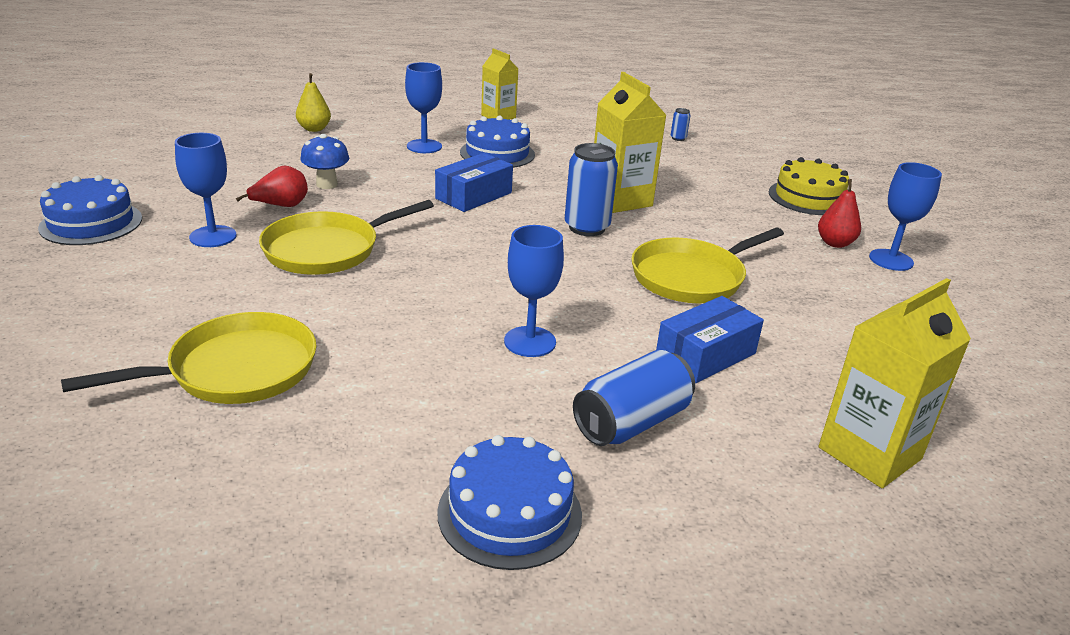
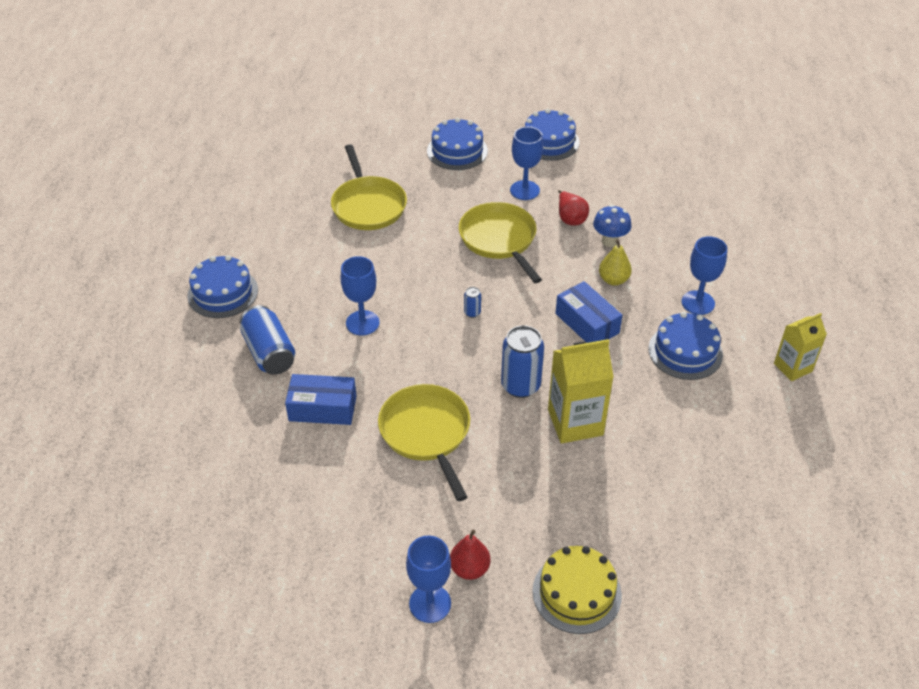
camera: 105 degrees right, 15 degrees up
(88, 295) = (457, 151): none -> blue cake
(314, 129) = (733, 236): yellow pear -> yellow pear (613, 280)
(678, 138) = (748, 521): blue can -> blue can (472, 313)
(705, 355) = (322, 408): blue box -> blue box turned 60 degrees counterclockwise
(869, 453) = (200, 457): yellow carton -> none

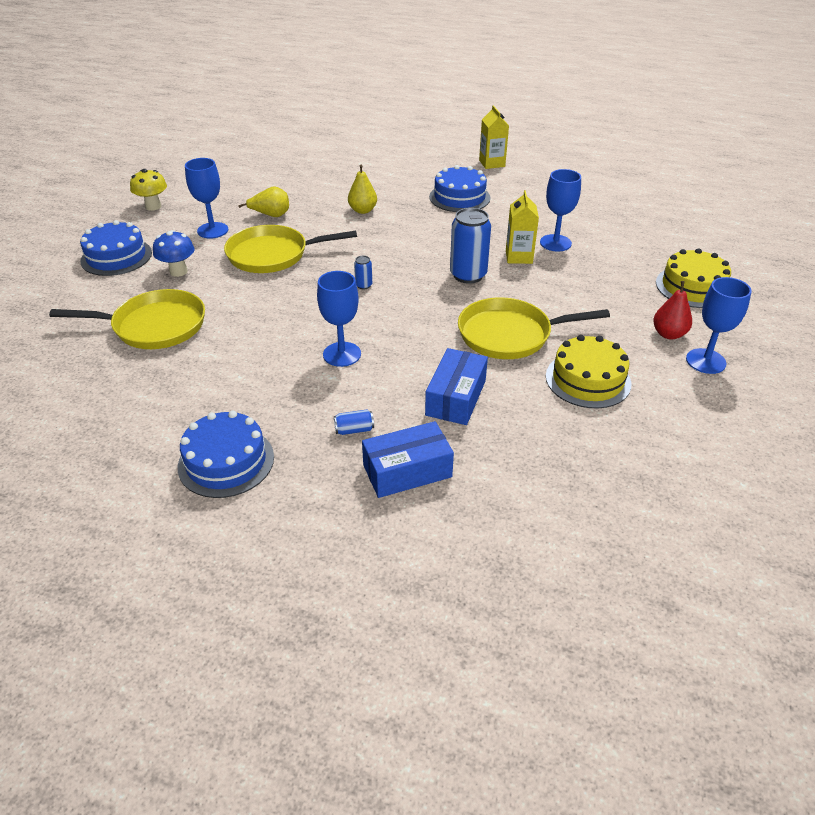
camera: 75 degrees left, 5 degrees down
(269, 353) = (354, 430): blue can -> blue can, size x0.45
(372, 501) = (588, 380): none -> yellow cake
(549, 141) = (153, 206): blue cake -> yellow mushroom
(570, 218) = (271, 215): red pear -> yellow pear
(575, 422) = (519, 257): yellow carton -> yellow carton, size x0.64
(587, 323) = (408, 231): blue box -> blue box (407, 471)
(609, 241) = (314, 203): blue mushroom -> blue mushroom (178, 271)
(698, 303) = (409, 182): blue goblet -> blue goblet (555, 243)

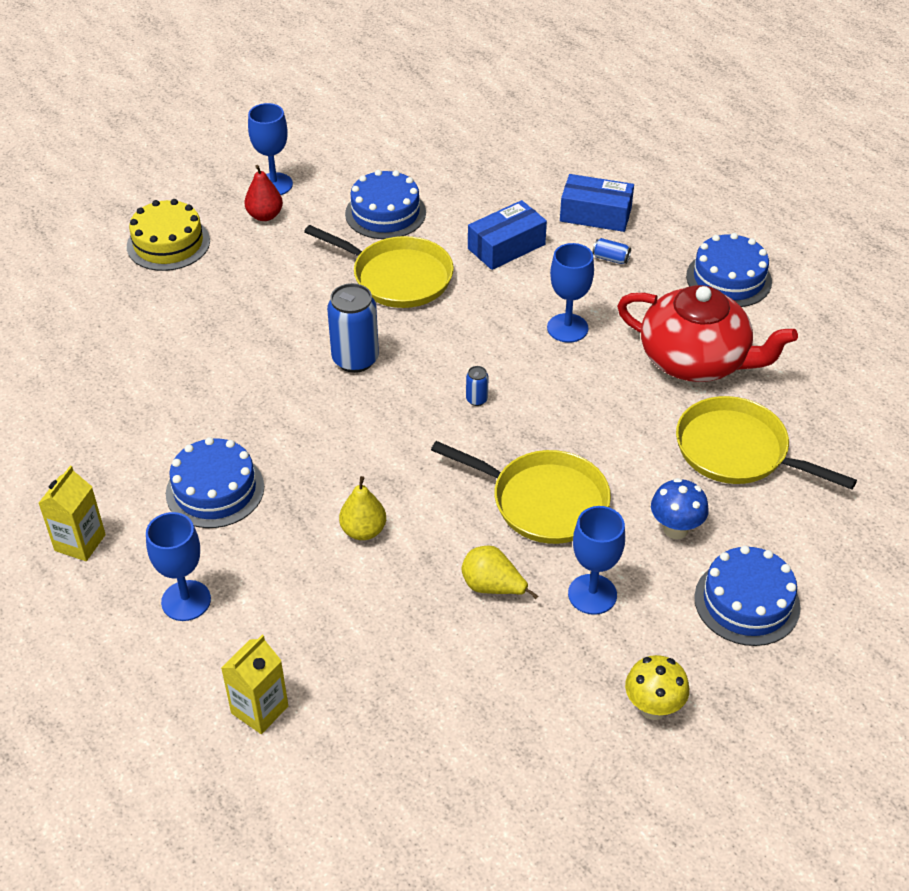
camera: 145 degrees left, 5 degrees up
(219, 373) = (695, 360): none -> red teapot
(519, 257) = (273, 357): yellow carton -> yellow carton (259, 709)
(555, 243) = (210, 356): blue goblet -> blue goblet (186, 601)
(588, 380) = (385, 213): yellow cake -> blue cake

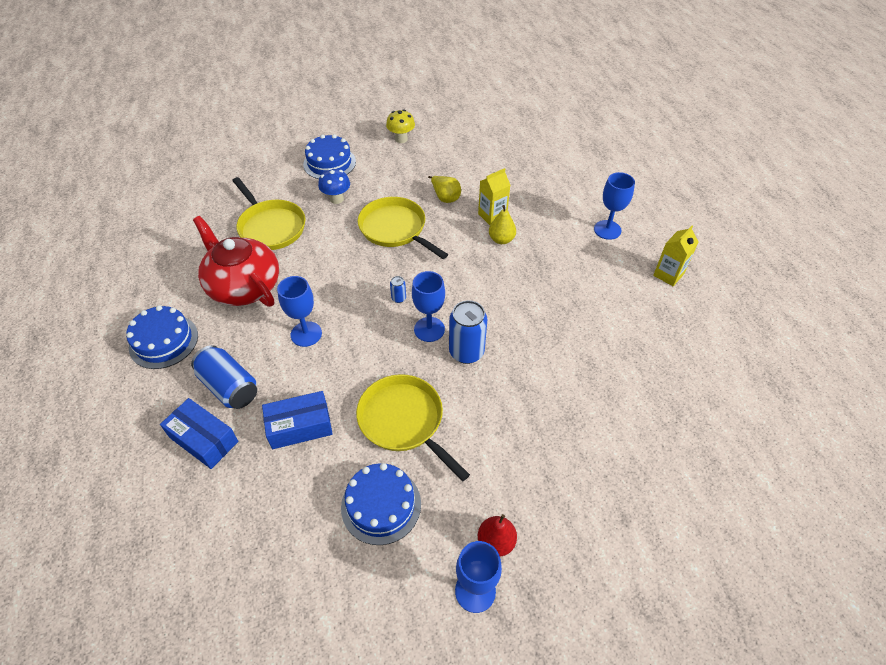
camera: 160 degrees left, 5 degrees up
(168, 243) = (597, 532): yellow cake -> none
(215, 490) = (583, 284): blue cake -> none
(259, 709) = (576, 177): yellow carton -> yellow carton (492, 216)
(592, 594) = (398, 183): blue goblet -> blue goblet (429, 329)
(610, 258) = (229, 387): blue can -> blue can, size x2.22

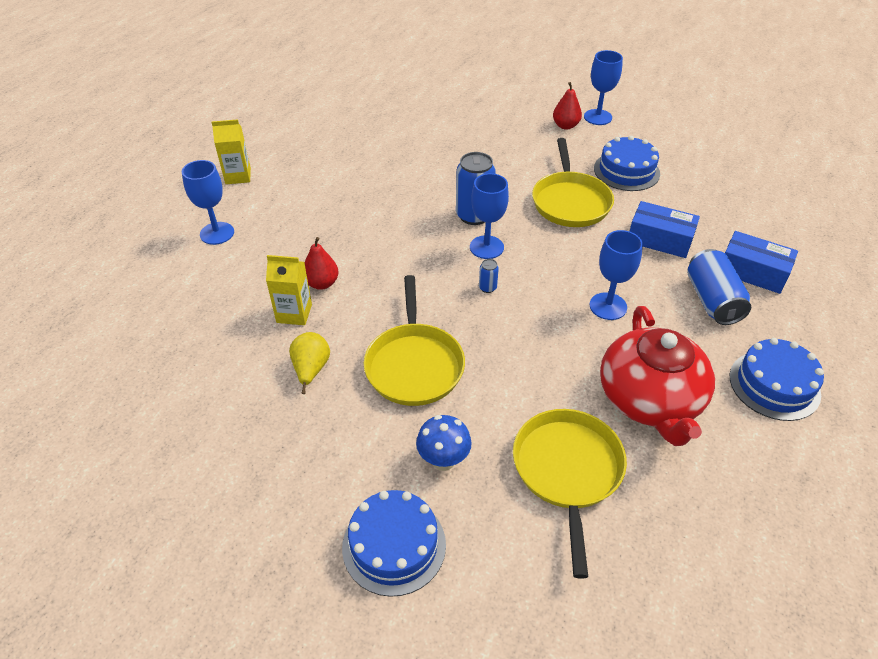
camera: 140 degrees left, 5 degrees down
(204, 439) = (752, 272): blue box -> blue box turned 45 degrees counterclockwise
(401, 139) = (242, 518): yellow mushroom -> none
(501, 239) = (322, 283): yellow pear -> red pear

